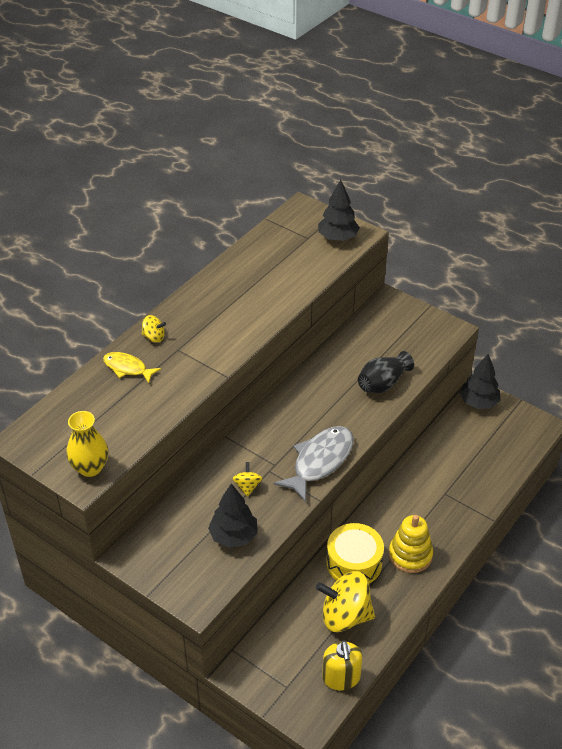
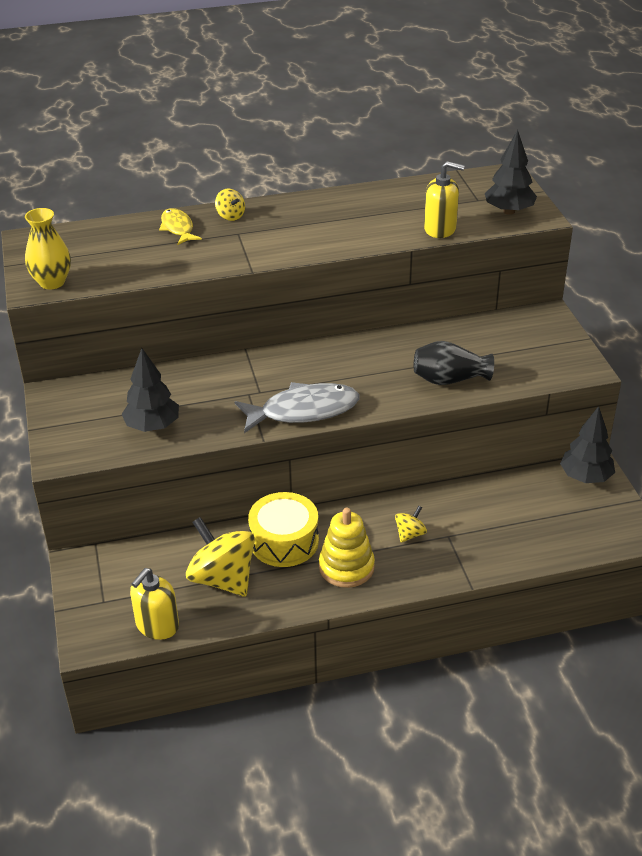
camera: 40 degrees right, 5 degrees down
(247, 486) = (214, 395): yellow spinning top -> yellow spinning top (410, 534)
(311, 274) = (440, 229): none -> yellow soap dispenser

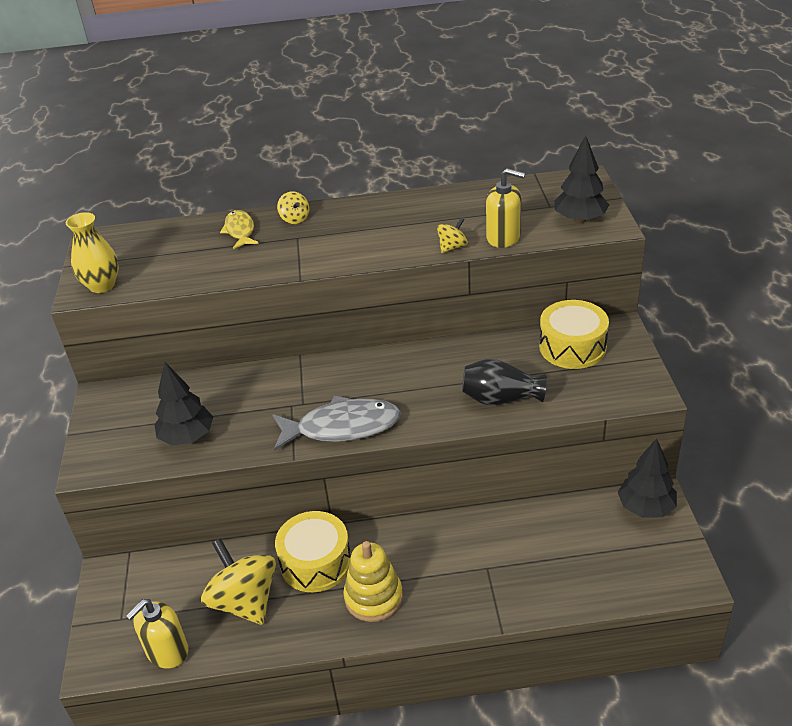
camera: 10 degrees right, 0 degrees up
(410, 534) = (447, 563): yellow spinning top -> yellow spinning top (452, 247)
(508, 332) = (572, 347): none -> yellow drum

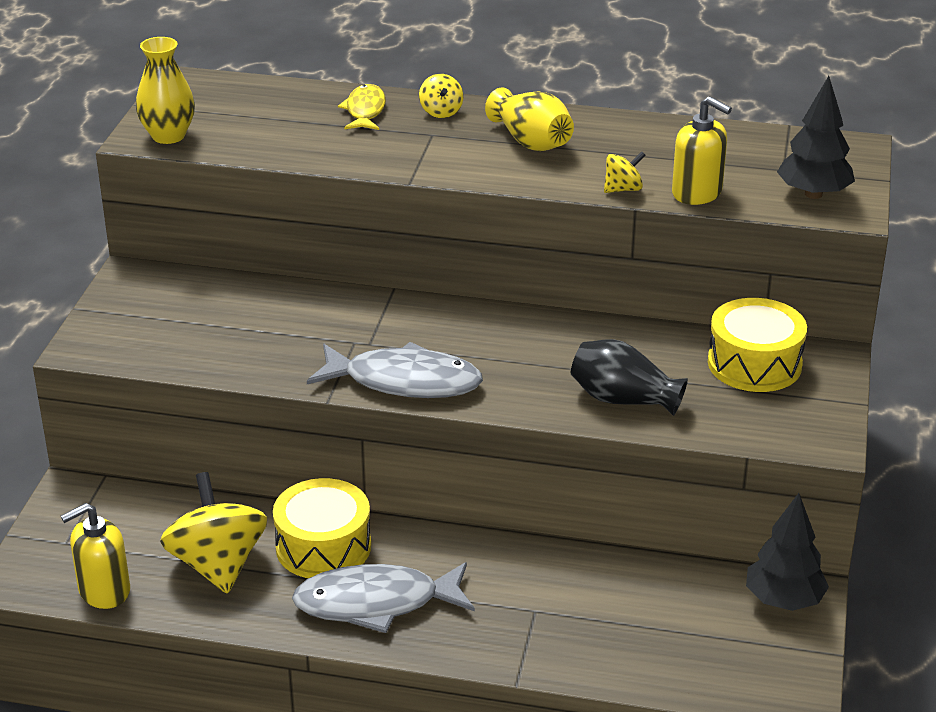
camera: 15 degrees right, 5 degrees down
(187, 437) = (212, 345): black tree -> none
(370, 227) = (531, 142): none -> yellow vase
(373, 597) = (376, 603): yellow stacking toy -> grey fish

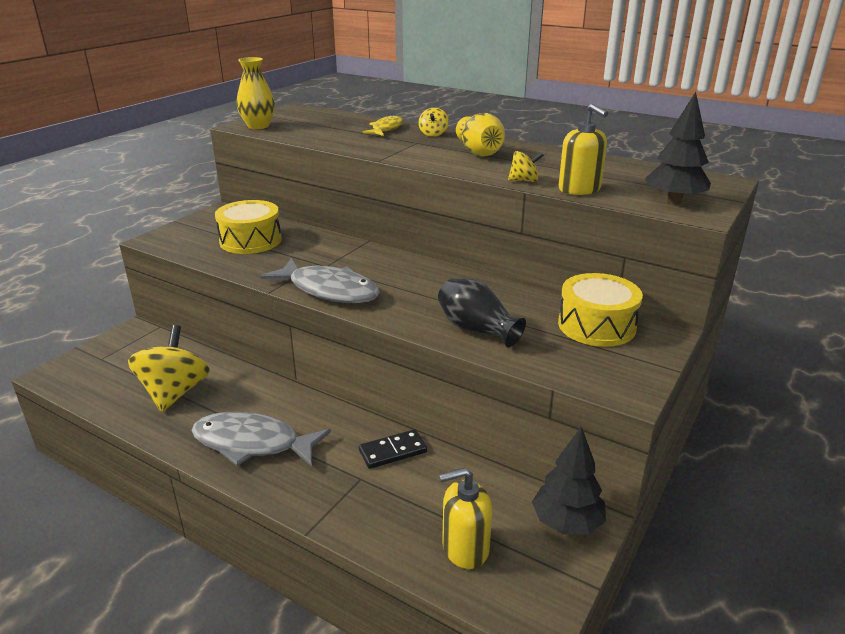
camera: 20 degrees right, 5 degrees down
(104, 590) = (93, 392): yellow soap dispenser -> yellow soap dispenser (465, 548)
(323, 547) = (249, 397): yellow drum -> yellow drum (250, 240)
(551, 570) = (392, 451): none -> black domino

